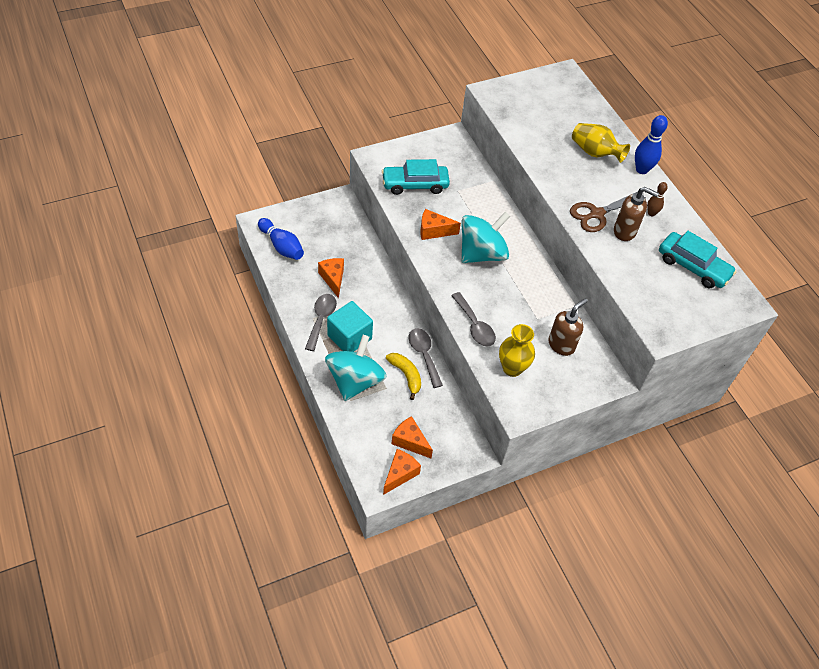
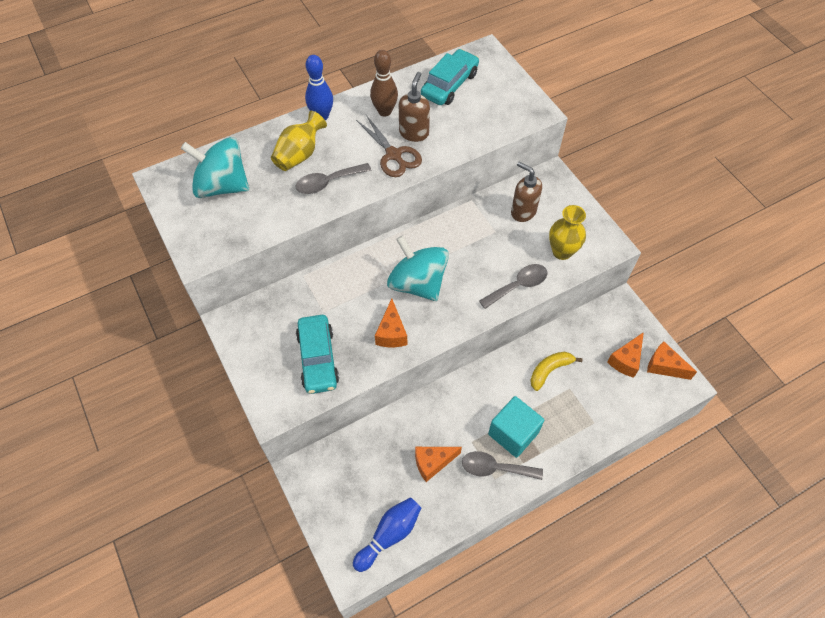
camera: 90 degrees left, 5 degrees up
(355, 381) = (569, 420): turquoise spinning top -> turquoise spinning top (222, 186)
(424, 355) = (519, 355): grey spoon -> grey spoon (328, 182)
(651, 213) = (384, 111): brown bowling pin -> brown bowling pin, size x1.67

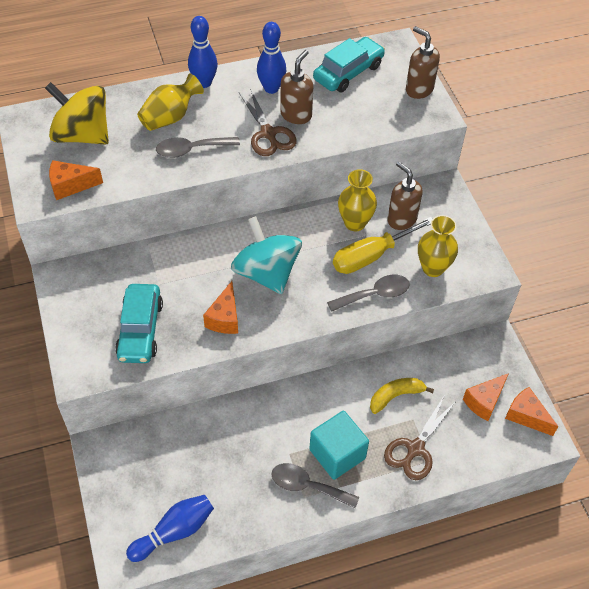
camera: 10 degrees right, 5 degrees down
(222, 186) = (82, 135): turquoise spinning top -> yellow spinning top
(384, 111) = (271, 88): brown bowling pin -> blue bowling pin
(433, 463) = (241, 467): orange cheese -> orange cheese (70, 186)
(483, 222) = (355, 223): none -> yellow vase
(506, 250) = (372, 256): none -> yellow screwdriver
(516, 90) = (419, 89): none -> brown soap dispenser
(579, 415) = (415, 449): none -> brown scissors

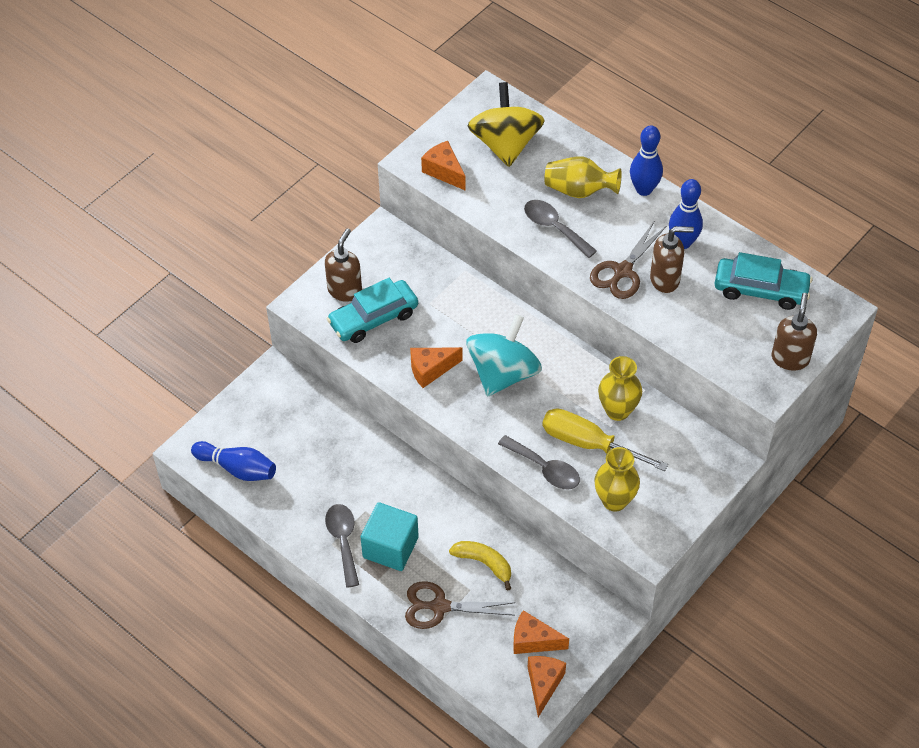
camera: 60 degrees right, 0 degrees up
(401, 219) = (654, 446): brown soap dispenser -> brown soap dispenser (345, 290)

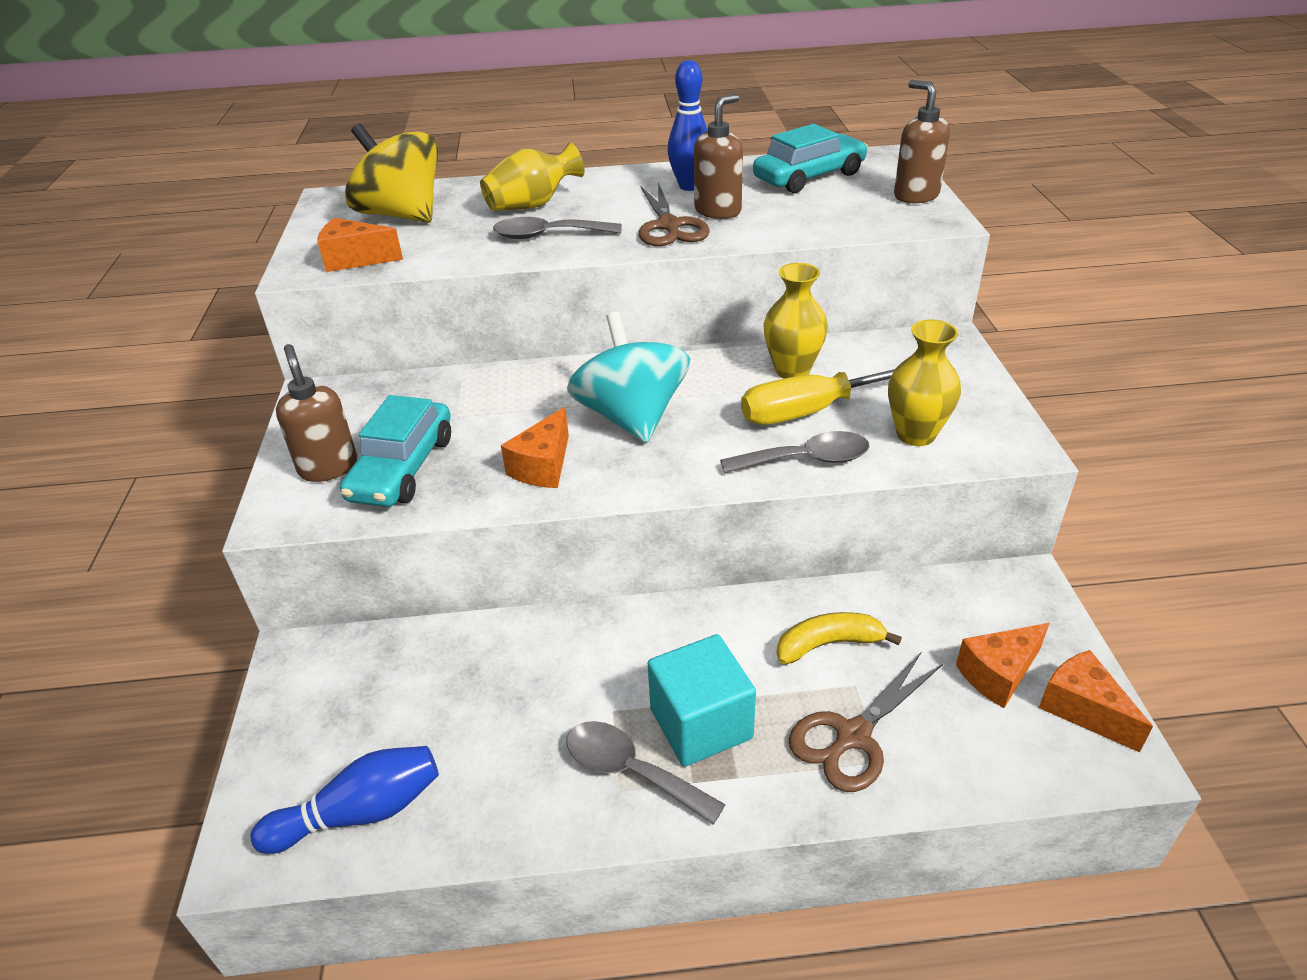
camera: 45 degrees left, 15 degrees down
(644, 189) = (595, 178): blue bowling pin -> none

